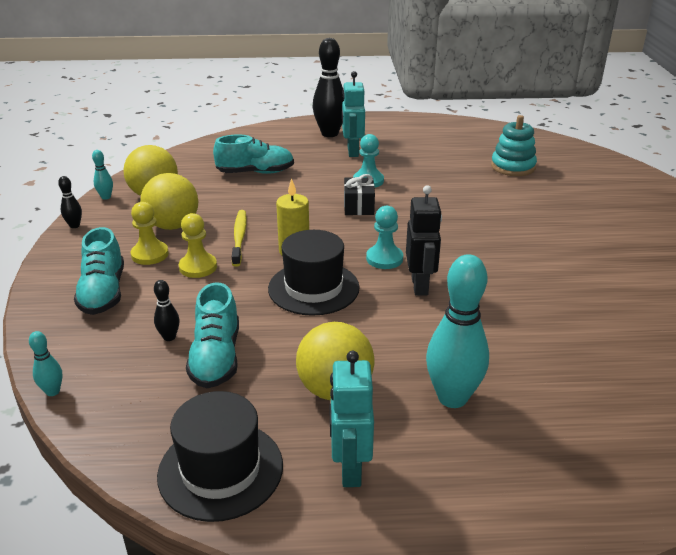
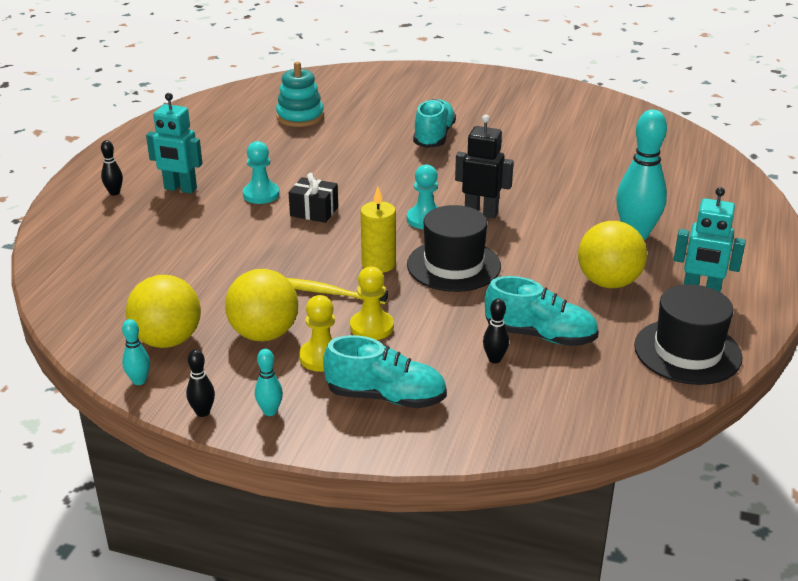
camera: 70 degrees left, 0 degrees up
(53, 391) = (553, 440): turquoise bowling pin -> turquoise bowling pin (270, 411)
(255, 172) = (173, 259): turquoise shoe -> turquoise shoe (434, 137)
(329, 134) = (114, 193): black bowling pin -> black bowling pin, size x0.46

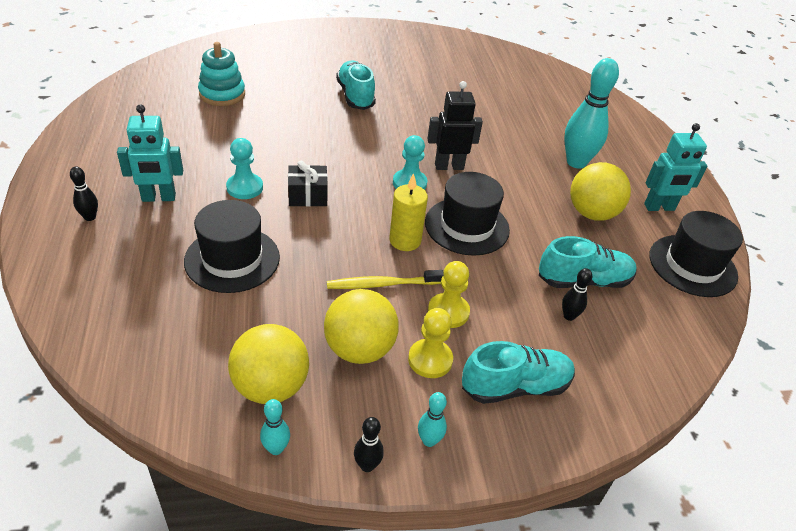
camera: 30 degrees left, 10 degrees up
(207, 245) = (232, 259): none -> black hat

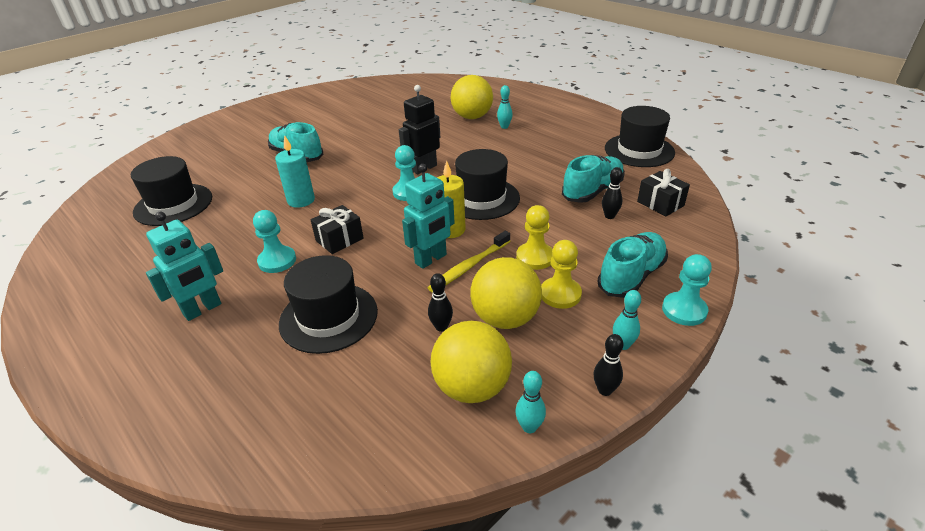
camera: 30 degrees left, 5 degrees down
(90, 217) = (146, 362): black bowling pin -> black bowling pin (441, 327)
(222, 94) = (173, 204): turquoise stacking toy -> black hat
(315, 142) = (301, 200): none -> turquoise candle
(525, 451) = (684, 310): none -> turquoise pawn
(576, 162) = (504, 127): turquoise bowling pin -> turquoise bowling pin, size x0.46
(592, 213) = (549, 151): yellow ball -> yellow ball (472, 117)
(640, 335) = (660, 203): none -> black gift
(659, 207) = (583, 128): turquoise robot -> turquoise robot (431, 259)

